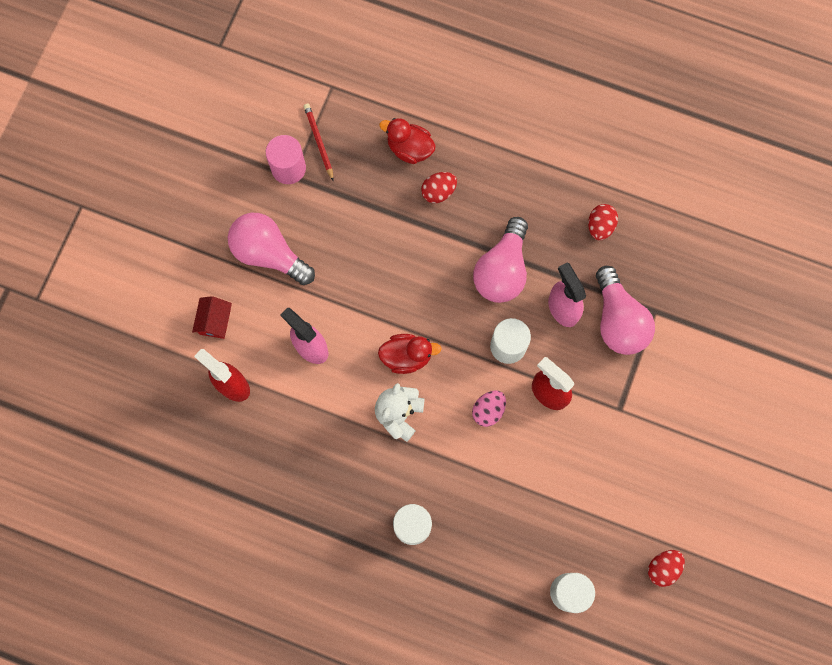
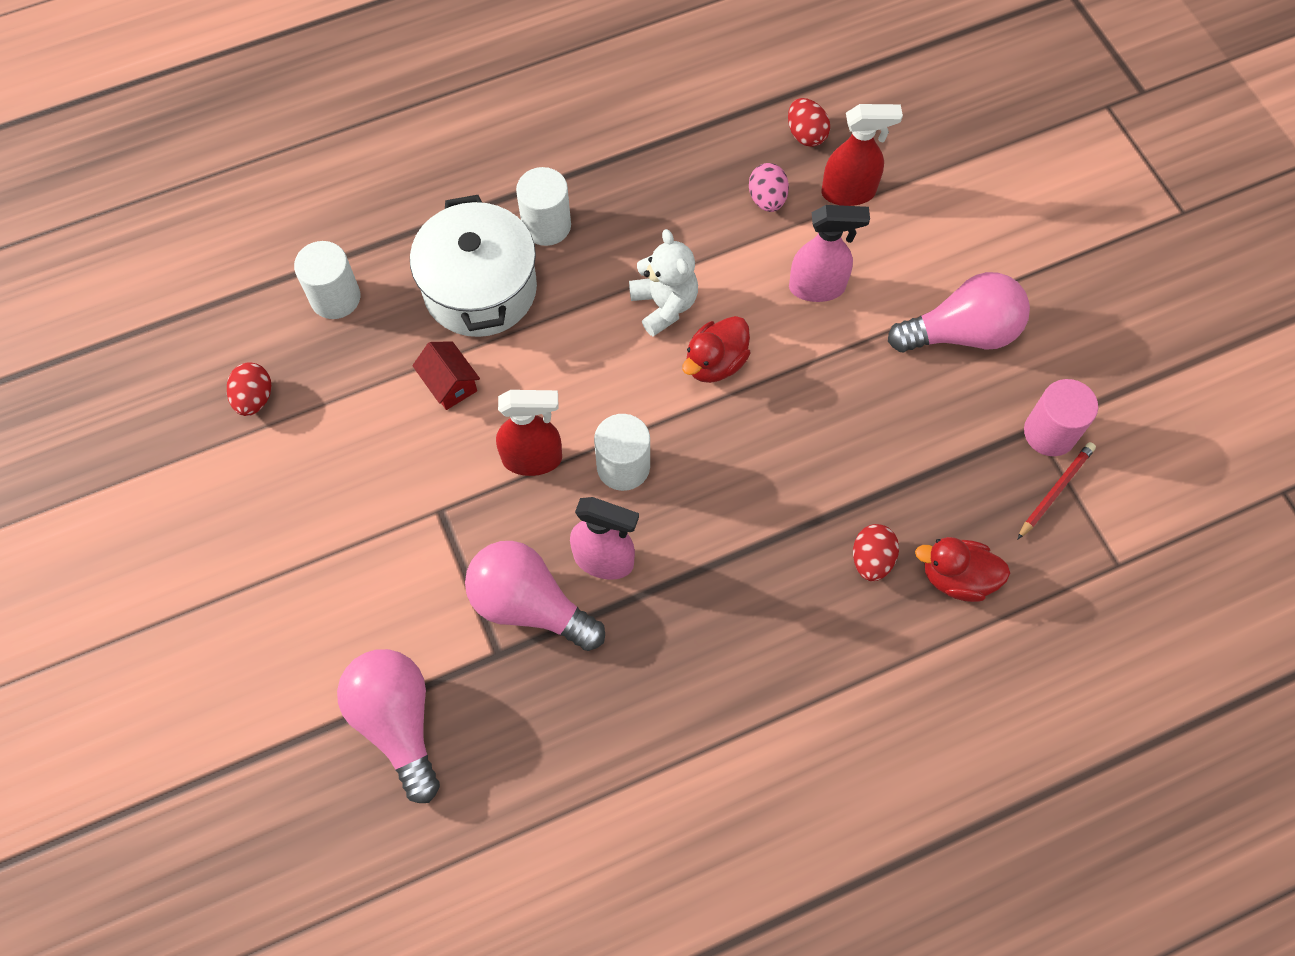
camera: 135 degrees right, 10 degrees down
(215, 321) = (932, 229): red house -> red house (449, 384)
(319, 142) = (1055, 490): red pencil -> red pencil turned 75 degrees counterclockwise
(409, 148) = (956, 577): red duck -> red duck turned 150 degrees counterclockwise
(485, 520) = (480, 289): none -> white pot
(488, 410) = (579, 386): pink egg -> pink egg (767, 199)
(502, 270) = (711, 539): pink light bulb -> pink light bulb (397, 722)
(600, 226) = (653, 696): red egg -> red egg (806, 134)

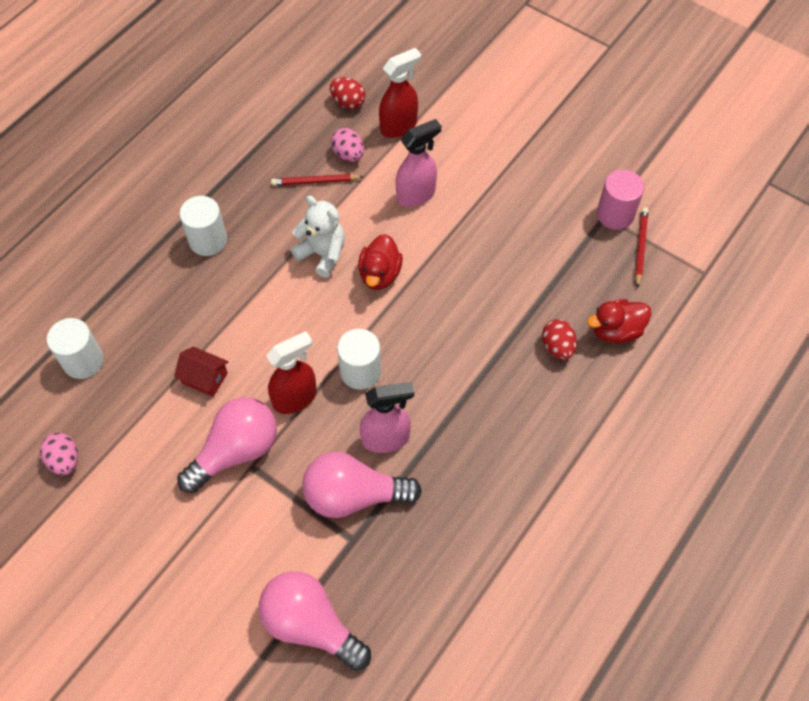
camera: 30 degrees left, 5 degrees down
(254, 398) = (65, 460): red egg -> pink egg
(480, 289) = (187, 304): white pot -> none
(708, 214) = (315, 182): none -> red pencil
(961, 333) = (524, 180): pink light bulb -> pink light bulb (236, 451)

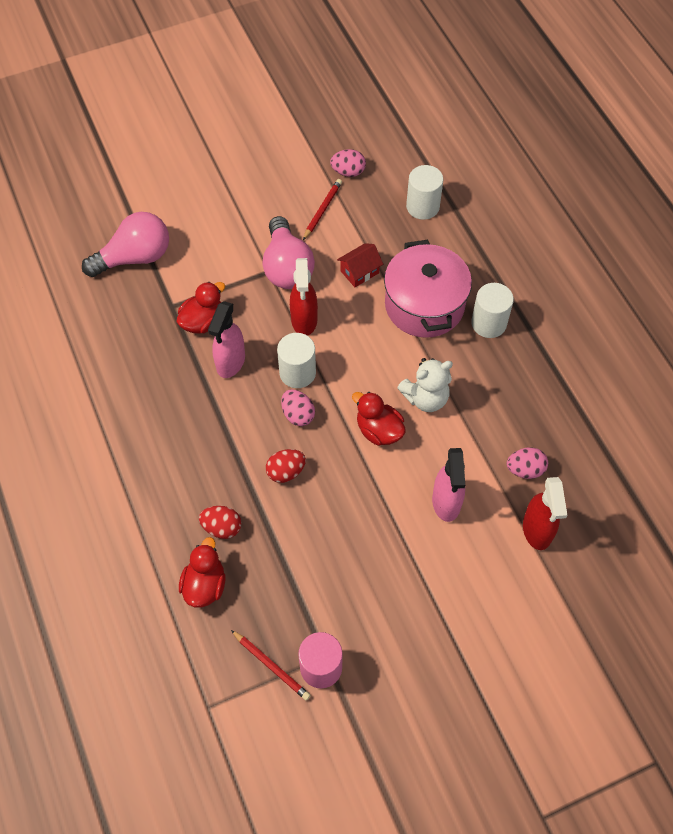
camera: 120 degrees right, 0 degrees up
(216, 301) = (424, 305): none -> pink pot
(315, 182) = (507, 428): red pencil -> red pencil (322, 210)
(348, 102) = (591, 500): red egg -> red egg (286, 472)
(353, 495) = (202, 321): pink light bulb -> red duck
(406, 347) = (298, 414): none -> pink egg

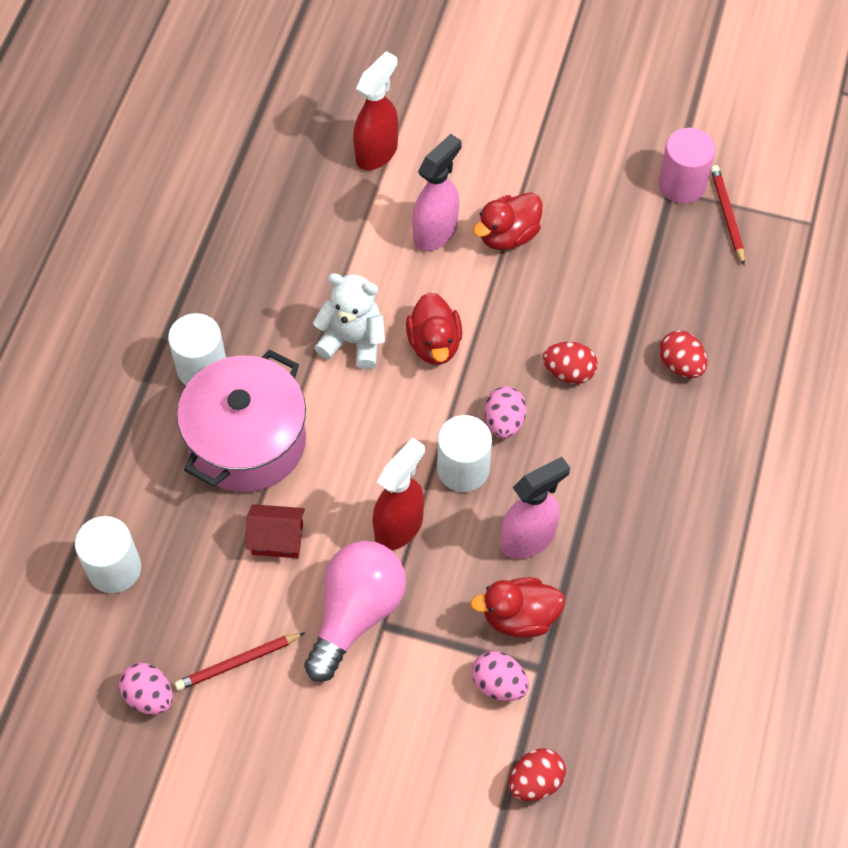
camera: 140 degrees left, 0 degrees up
(135, 257) = (535, 781): pink light bulb -> red egg
(205, 585) = (739, 324): red duck -> red duck (508, 235)
(525, 469) = (330, 206): pink egg -> pink egg (499, 684)

